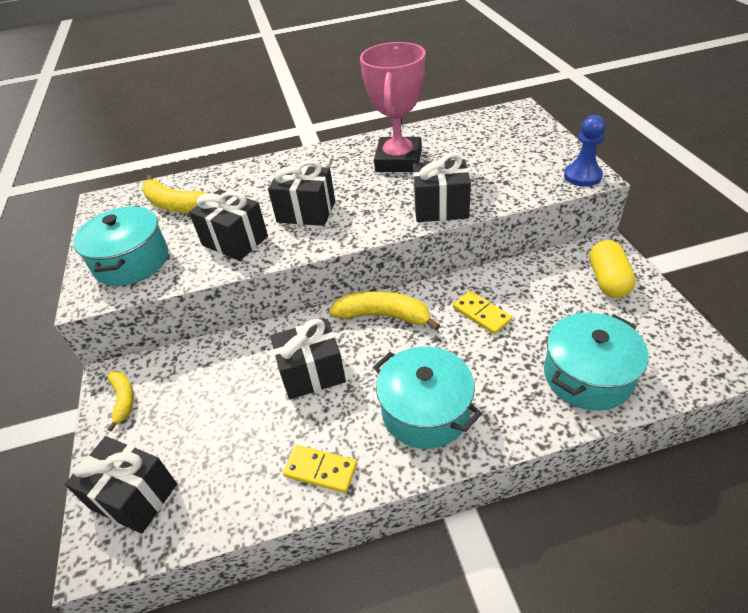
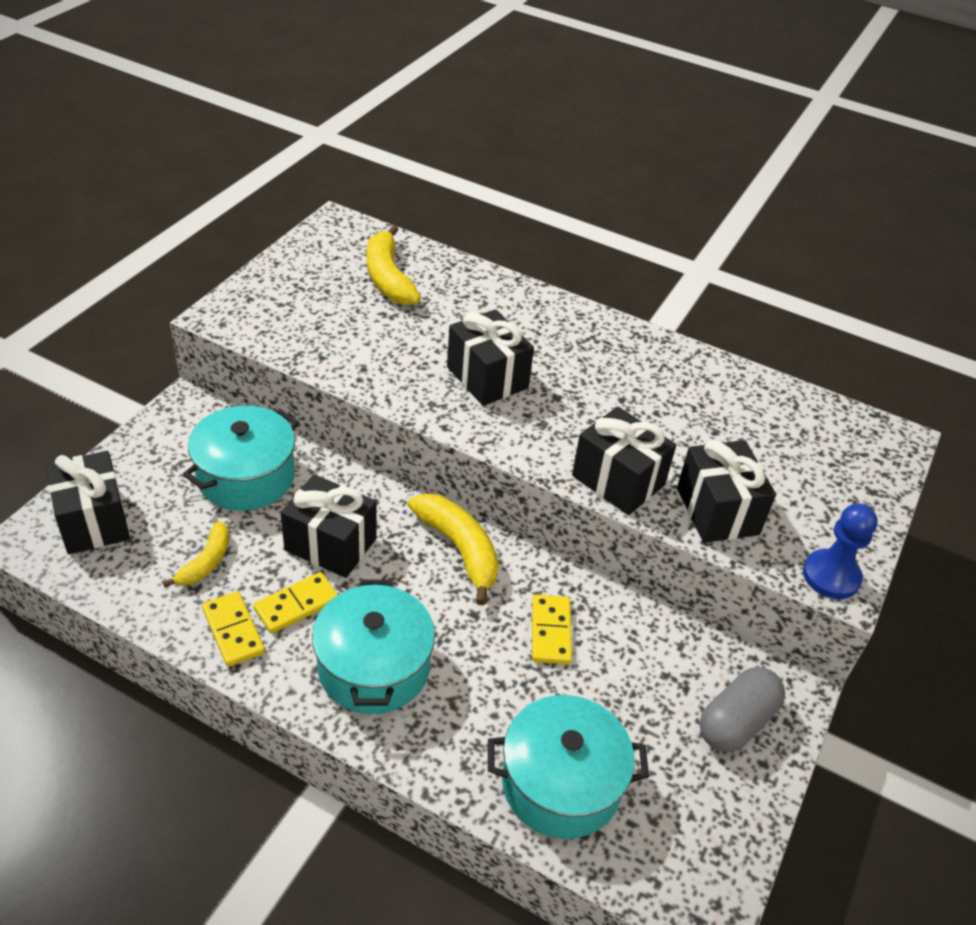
camera: 35 degrees right, 0 degrees up
(123, 400) = (172, 434): yellow banana -> yellow banana (206, 562)
(132, 262) = (286, 308): turquoise pot -> turquoise pot (246, 476)
(235, 241) = (388, 356): black gift -> black gift (717, 511)
(338, 421) = (296, 605): none -> yellow domino
(398, 160) = (656, 392): pink trophy -> none
(607, 280) = (736, 722): yellow capsule -> grey capsule

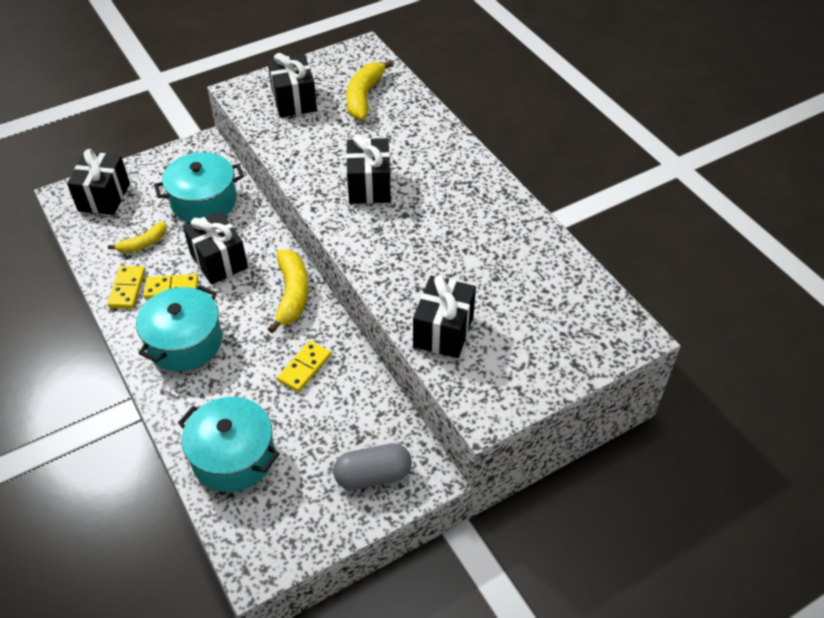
camera: 35 degrees right, 5 degrees up
(618, 480) = (394, 284): black gift -> black gift (294, 100)
(831, 576) = (482, 405): blue pawn -> none

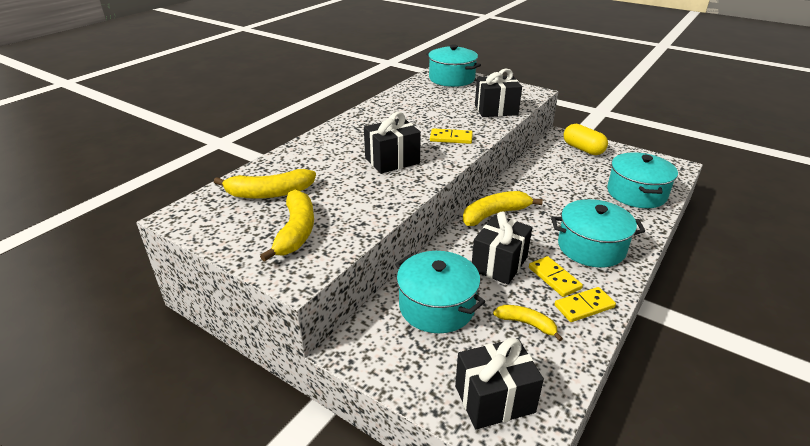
camera: 115 degrees left, 15 degrees down
(294, 100) = (296, 231): black gift -> yellow banana
(304, 368) = (547, 189): yellow domino -> yellow domino (451, 138)
(373, 475) = (583, 149): grey capsule -> yellow capsule
(591, 333) = (451, 79): none -> turquoise pot

